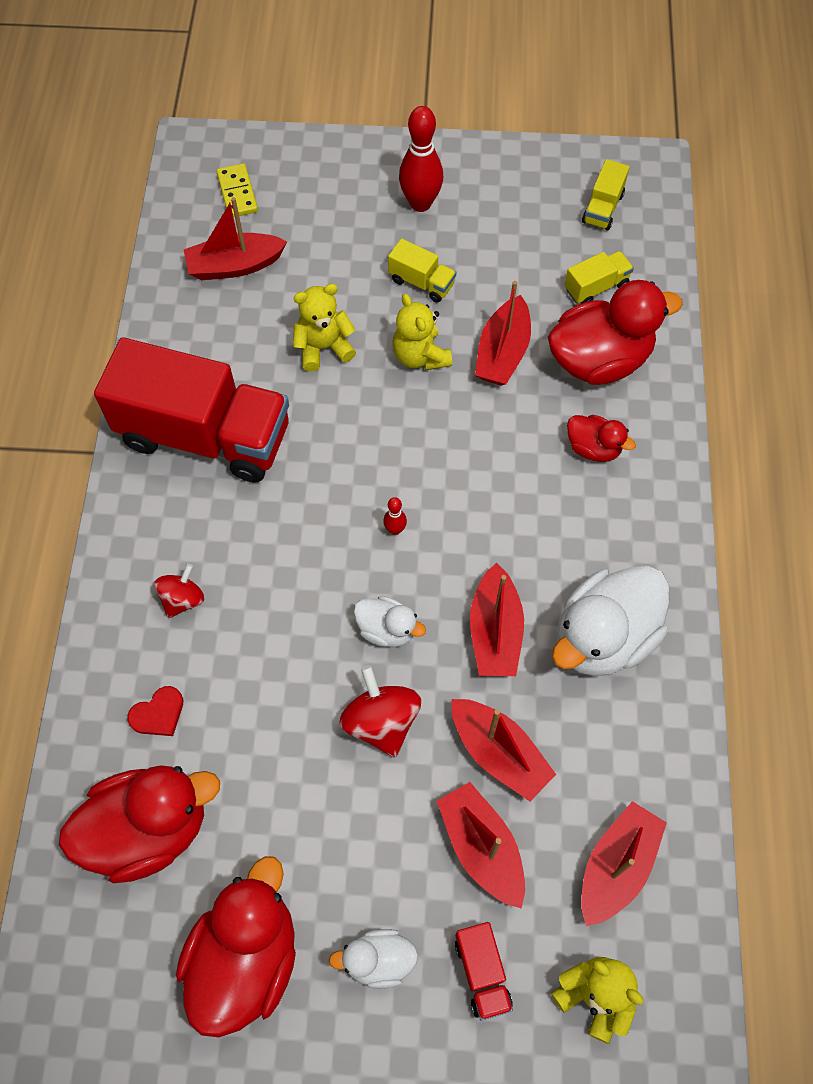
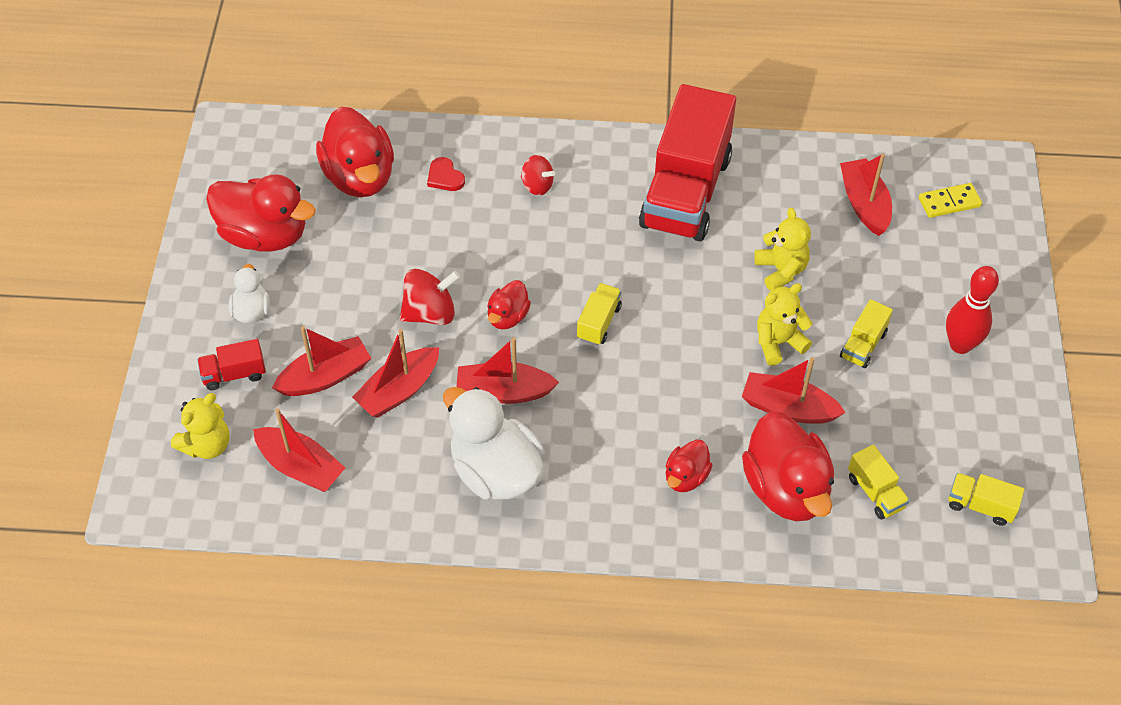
camera: 90 degrees right, 10 degrees down
(387, 629) = (508, 317): white duck -> red duck
(395, 529) = (599, 322): red bowling pin -> yellow truck

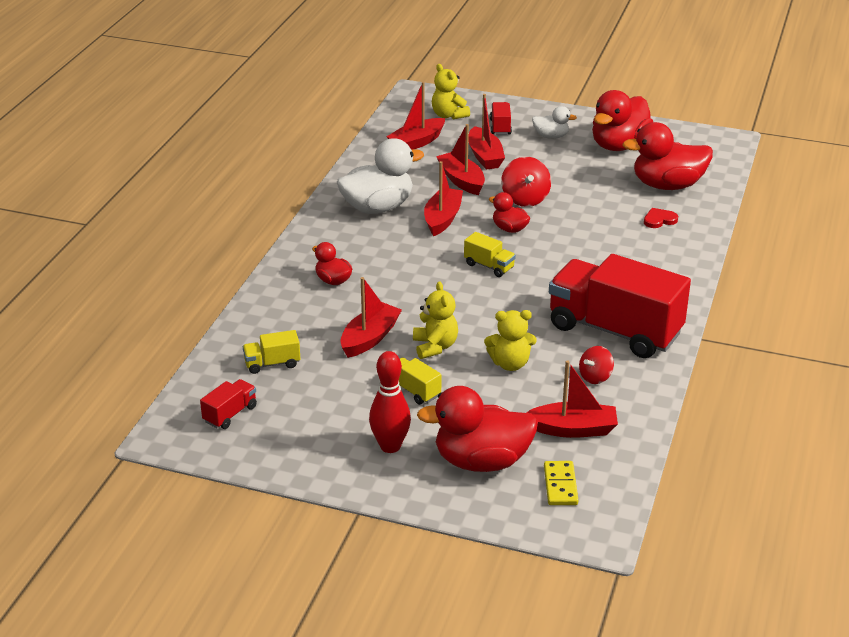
camera: 105 degrees right, 20 degrees down
(537, 186) = (640, 259): red spinning top -> red spinning top (595, 377)
(786, 489) = (299, 322): red duck -> red duck (481, 461)
(980, 506) = (230, 414): yellow truck -> red truck

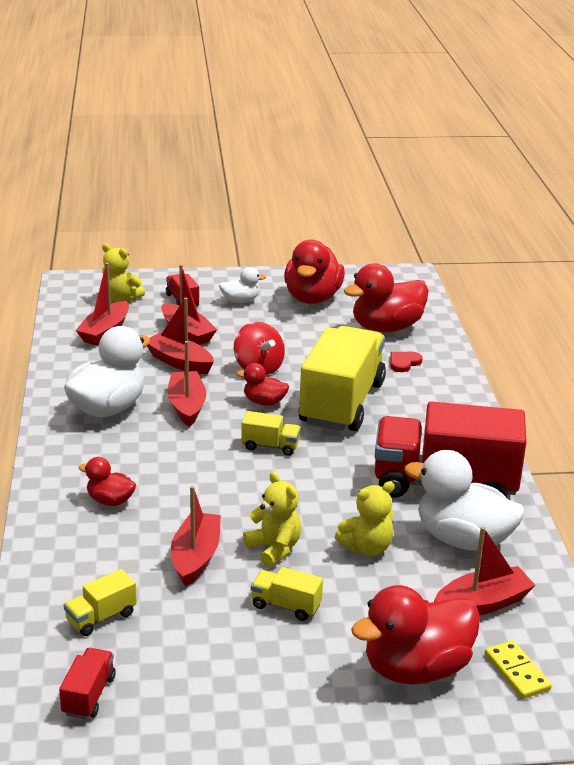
camera: 25 degrees left, 5 degrees down
(390, 446) = (304, 681): red bowling pin -> none
(576, 244) = (342, 403): none -> yellow truck
(595, 377) = (463, 539): red spinning top -> white duck

